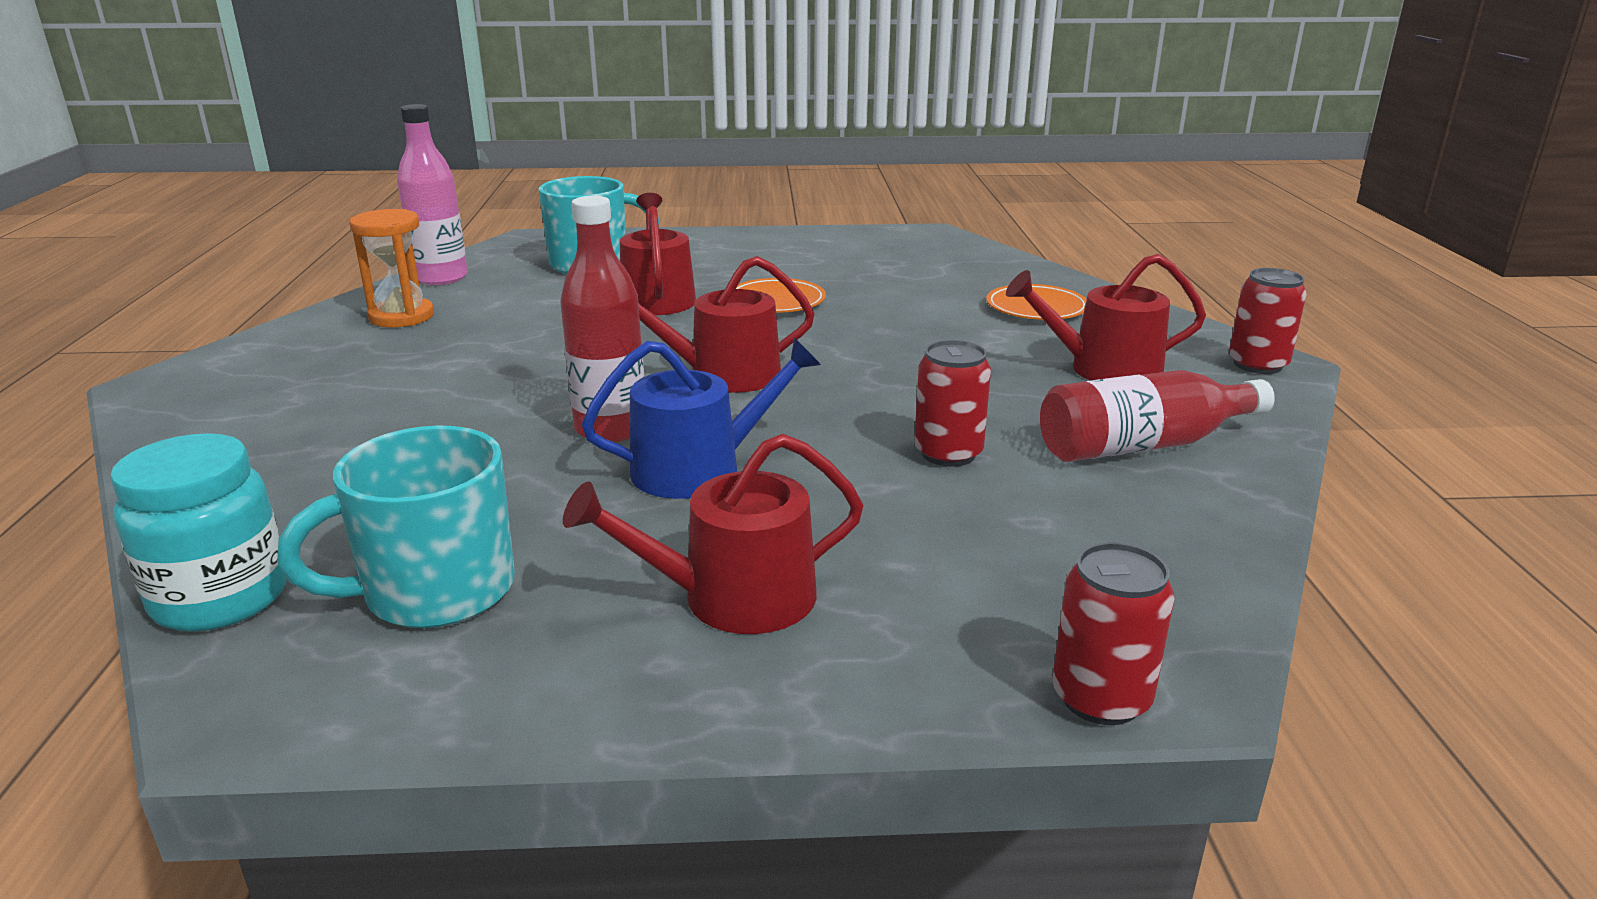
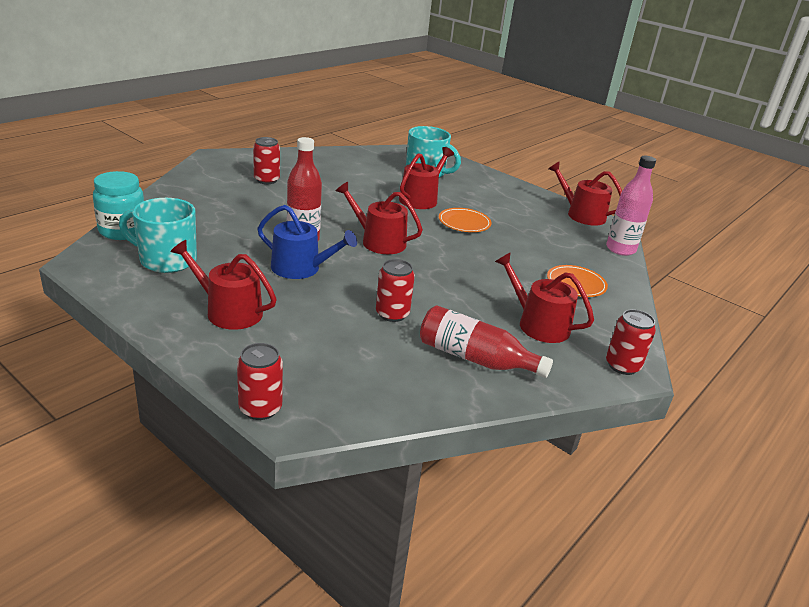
camera: 40 degrees right, 5 degrees up
(353, 376) = (266, 180): none -> red can
(401, 317) = (320, 164): orange hourglass -> none
(441, 278) = (361, 154): pink bottle -> pink bottle (620, 249)
(876, 235) = (581, 214): none -> red watering can

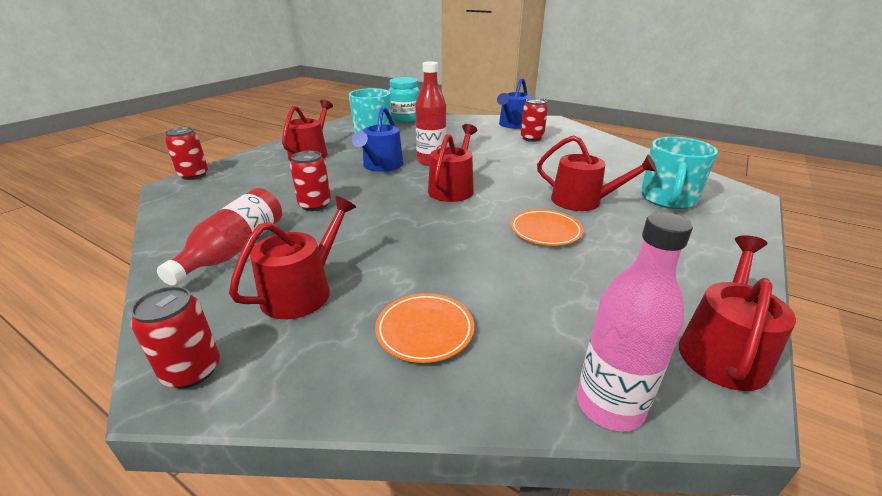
camera: 85 degrees right, 0 degrees up
(213, 177) = (513, 125): none -> blue watering can

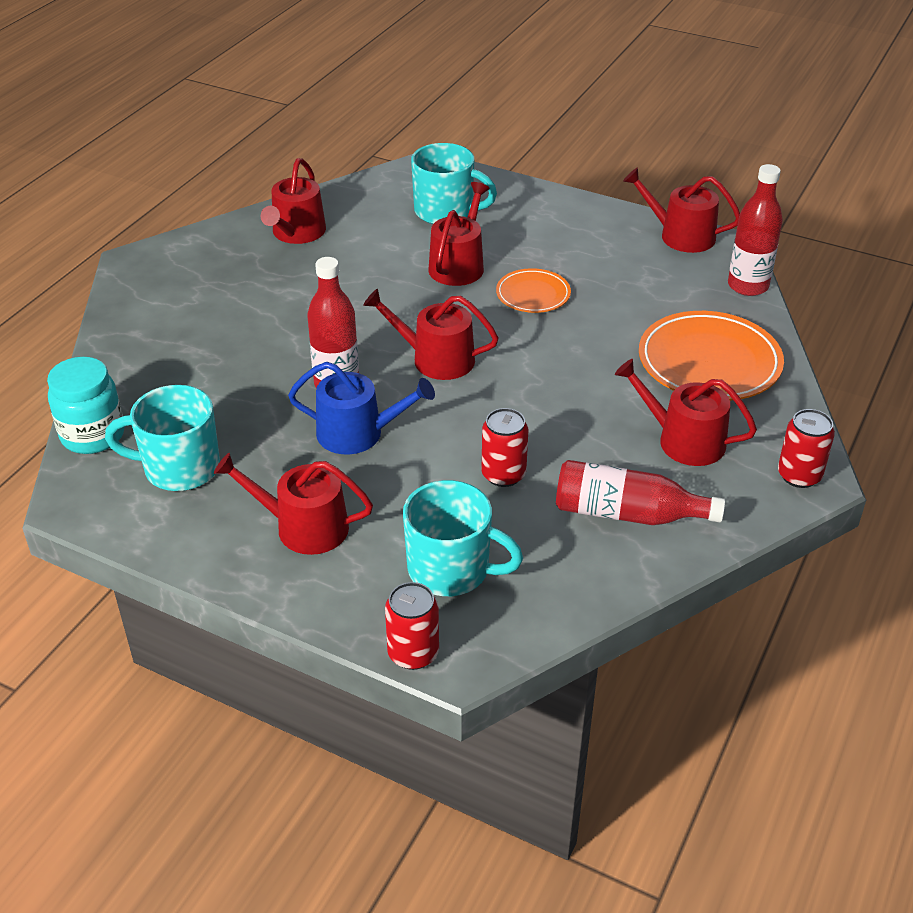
camera: 95 degrees left, 10 degrees up
(243, 186) = (451, 570): none -> turquoise mug
(425, 330) = (709, 362): orange plate -> orange plate, size x1.79
(513, 125) = (157, 303): blue watering can -> none
(531, 138) = (233, 287): red can -> none
(601, 152) = (296, 233): none -> red watering can
(609, 405) = (748, 286): pink bottle -> red bottle

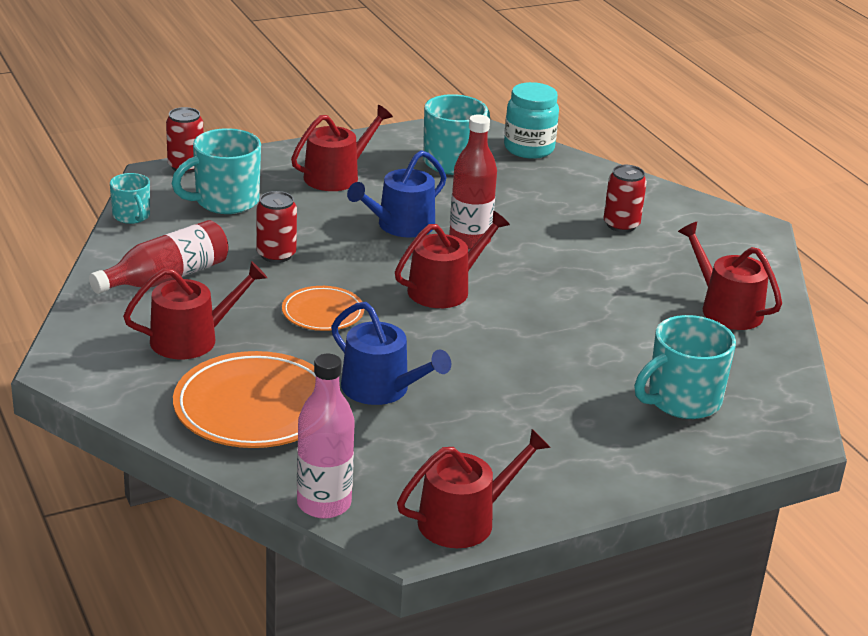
camera: 125 degrees right, 10 degrees down
(458, 265) = (572, 362): red watering can -> none
(533, 294) = (474, 375): orange plate -> orange plate (323, 313)
(563, 614) = (132, 216): none -> turquoise mug
(606, 322) = (382, 389): none -> blue watering can
(748, 286) = (324, 504): red bottle -> pink bottle
(799, 475) = (77, 364): red can -> red can (621, 225)

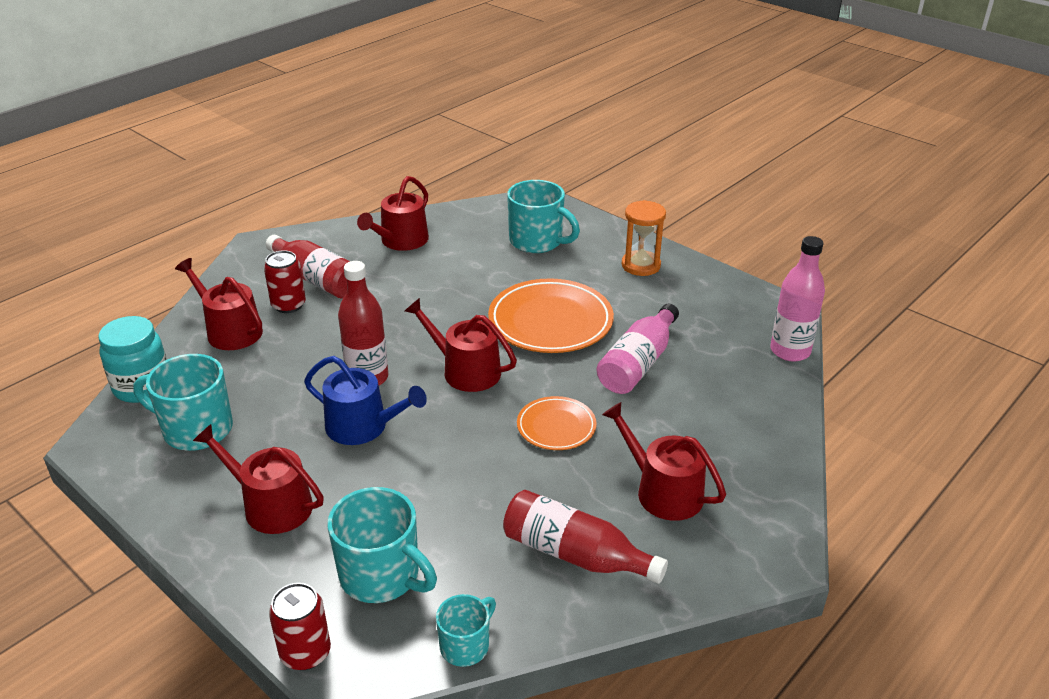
camera: 110 degrees left, 5 degrees up
(255, 407) = (721, 418): orange plate -> orange plate (550, 321)
(276, 254) = (475, 491): red can -> none
(382, 389) = (638, 363): blue watering can -> pink bottle
(464, 520) = (744, 294): red watering can -> red watering can (230, 330)
(581, 461) = (641, 265): none -> orange hourglass
(664, 246) = (316, 279): none -> red bottle

